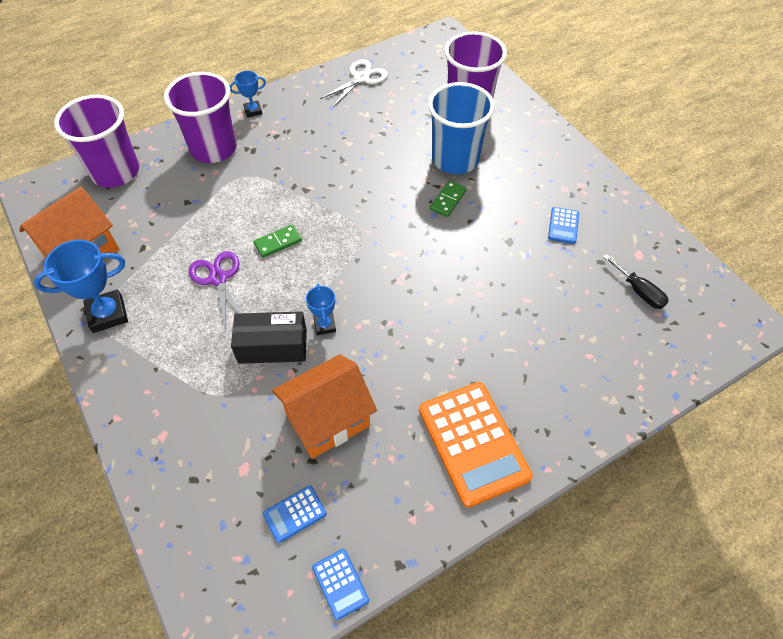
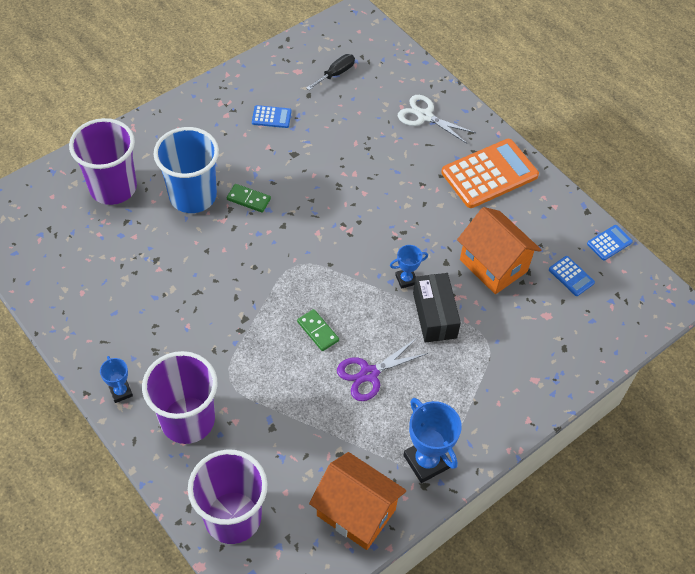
camera: 100 degrees left, 0 degrees up
(361, 78) = (62, 289): white scissors -> white scissors (425, 116)

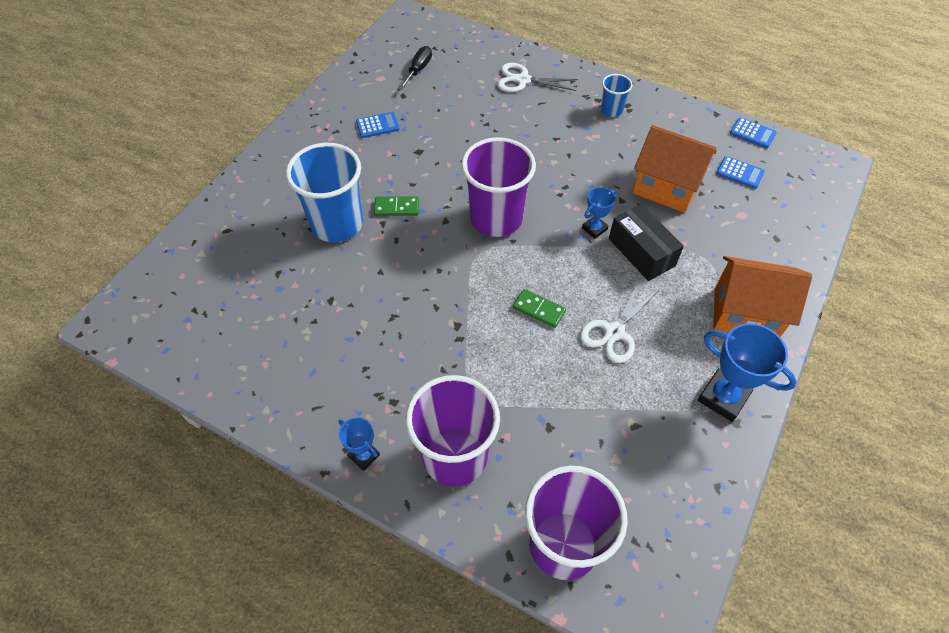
camera: 20 degrees left, 0 degrees up
(113, 187) = (246, 244): purple cup -> purple cup (496, 218)
(356, 512) = (688, 481): orange house -> orange house (745, 314)
(369, 374) = (614, 332): purple scissors -> white scissors
(489, 174) = (611, 110): orange calculator -> blue cup
(609, 243) = (752, 133): blue calculator -> blue calculator turned 90 degrees clockwise

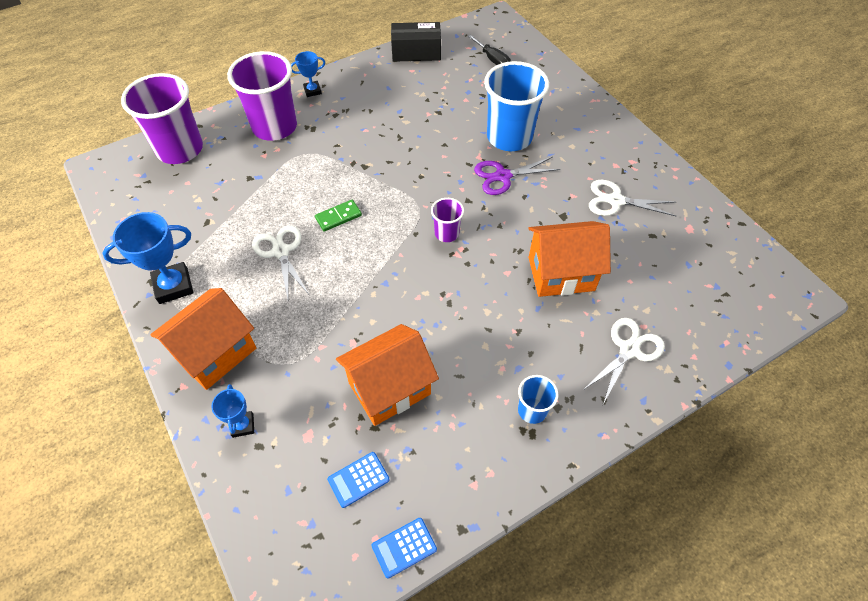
camera: 120 degrees right, 0 degrees up
(377, 125) = (615, 201): blue calculator -> white scissors
(396, 208) = (503, 176): green domino -> purple scissors
(418, 69) = (690, 264): black screwdriver -> black screwdriver (493, 60)
(483, 133) = (561, 274): none -> orange house
(496, 218) = (446, 233): purple cup -> purple cup, size x0.48
(594, 229) = (385, 297): blue trophy -> blue trophy (243, 425)
(641, 252) = (334, 317): black box -> black box (416, 52)

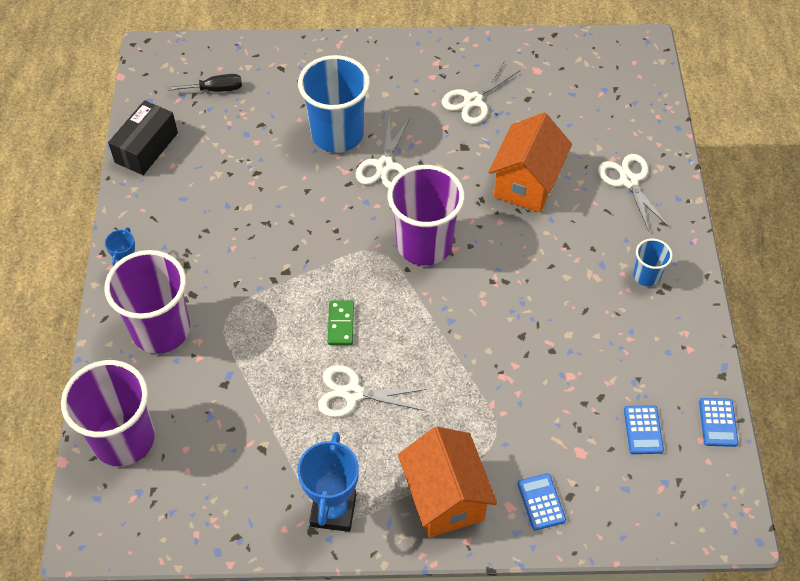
camera: 60 degrees left, 0 degrees up
(243, 425) = (541, 502): blue trophy -> blue calculator
(389, 388) = (568, 368): orange house -> none
(446, 233) = (424, 244): purple cup -> purple cup, size x2.08
(503, 176) = (384, 165): purple scissors -> white scissors

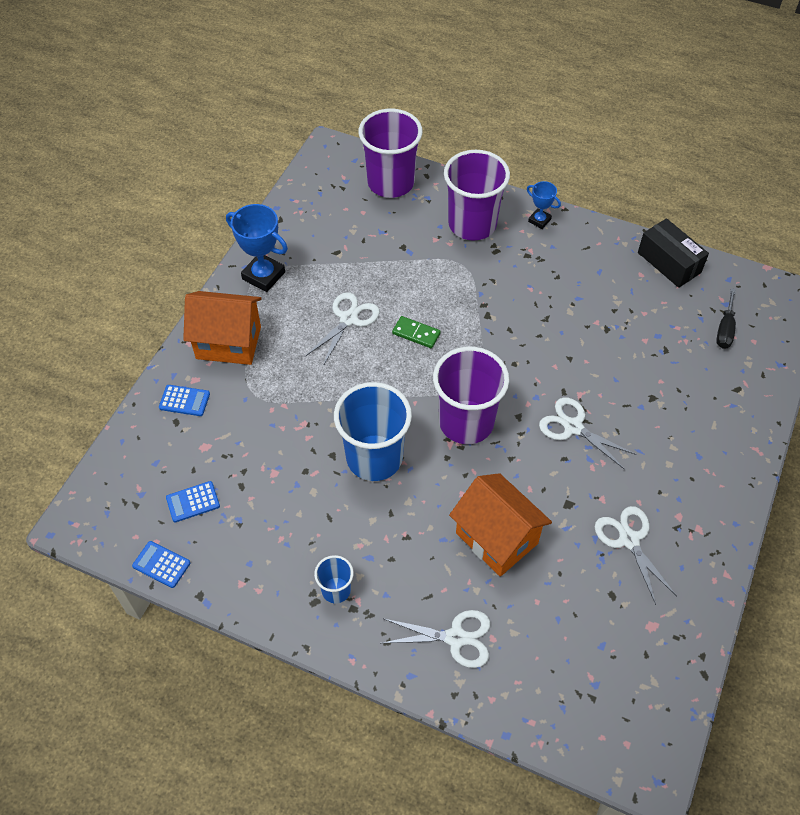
camera: 115 degrees right, 0 degrees up
(337, 134) = (629, 404): blue cup -> blue cup (374, 458)
(643, 430) = (193, 502): blue calculator -> blue calculator turned 45 degrees counterclockwise

